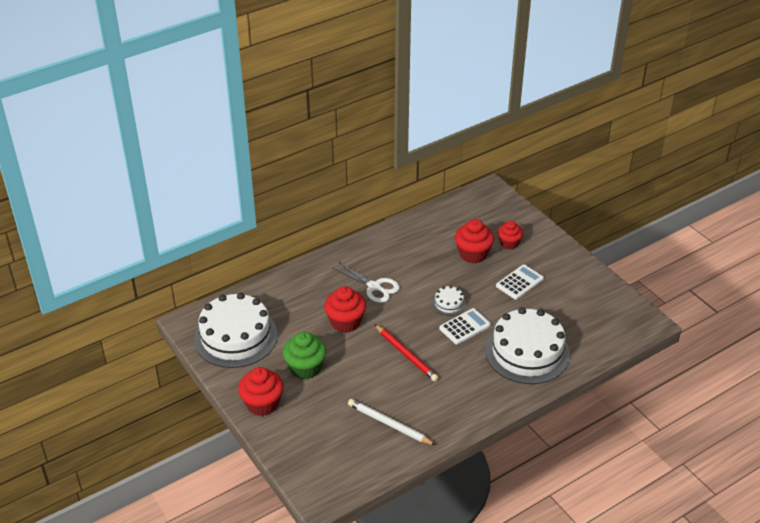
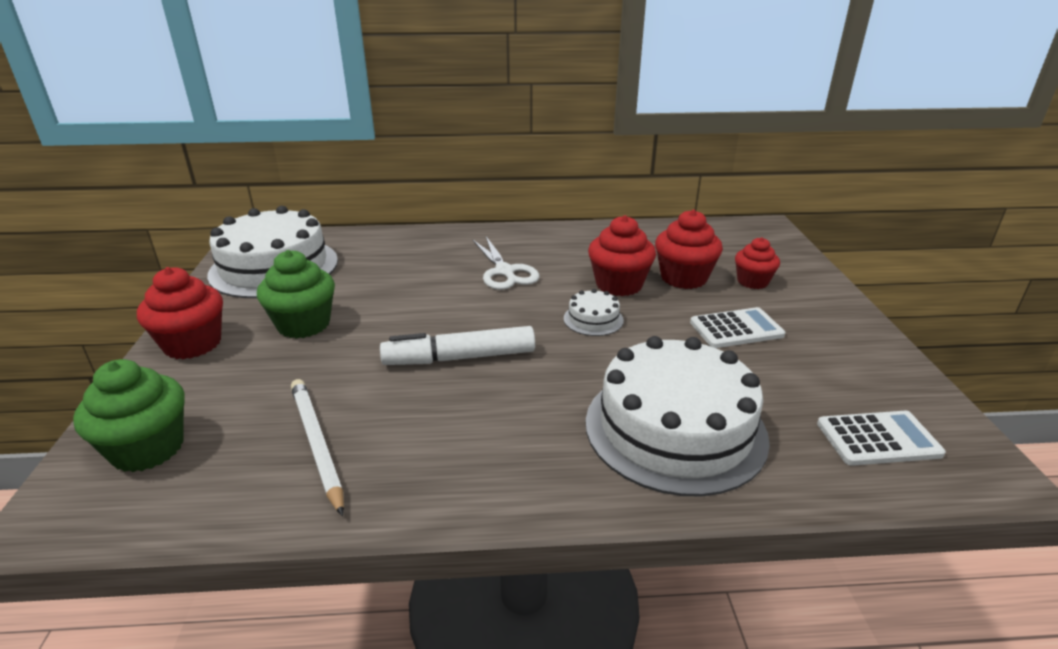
camera: 30 degrees right, 10 degrees down
(319, 458) = (148, 448): none -> green cupcake
(345, 322) = (421, 294): red cupcake -> red cupcake (619, 285)
(406, 354) = (460, 358): red pencil -> white marker
(465, 327) = (591, 355): white calculator -> white calculator (878, 439)

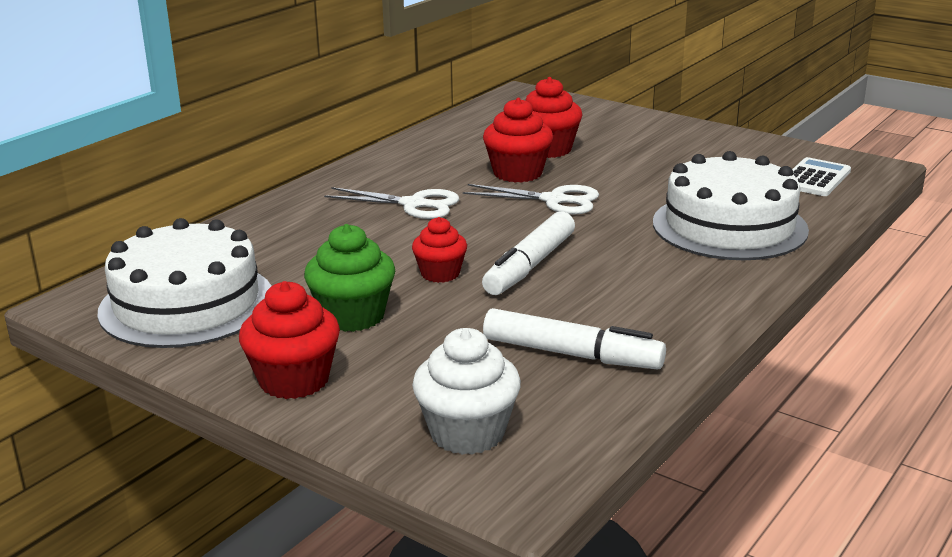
camera: 50 degrees left, 5 degrees down
(148, 448) = (467, 433): green cupcake -> white cupcake
(317, 444) = (571, 354): white pencil -> white marker
(593, 319) = (554, 200): white cake -> white scissors
(736, 329) = (646, 163): white calculator -> none
(752, 282) = (593, 132): red cupcake -> red cupcake (440, 274)

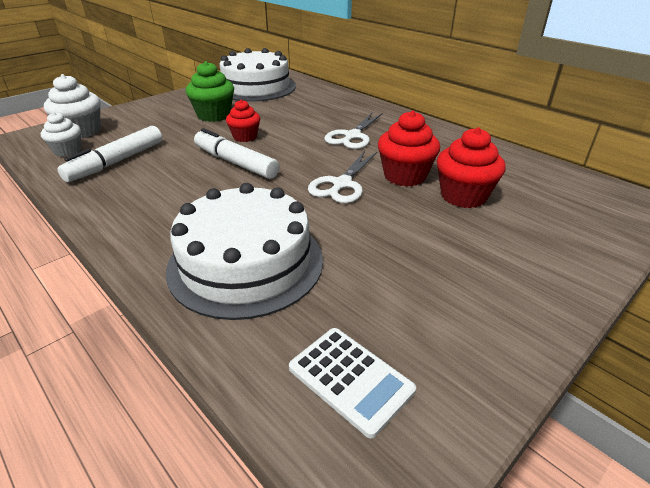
camera: 100 degrees right, 10 degrees up
(294, 380) = (166, 103): red cupcake -> none
(555, 415) = (68, 151): none -> white cupcake

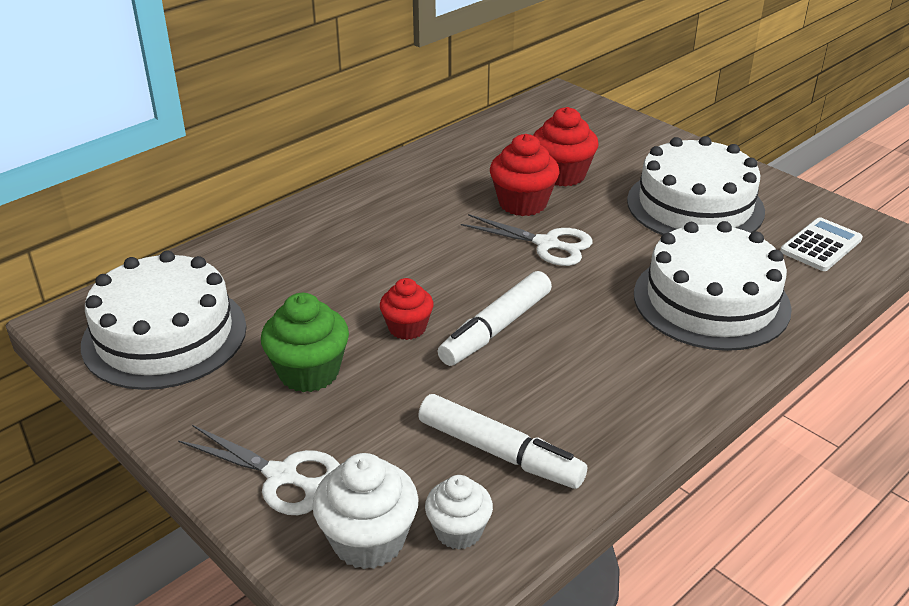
camera: 90 degrees left, 0 degrees up
(352, 136) = (410, 233): white scissors -> white scissors (281, 476)
(428, 274) = (695, 205): none -> white cake

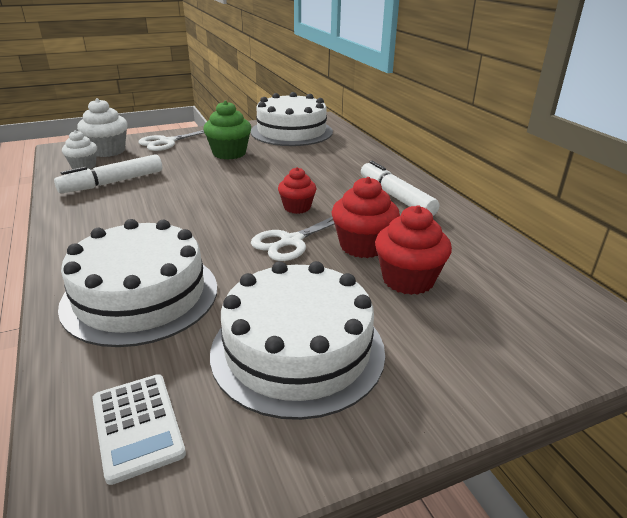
camera: 110 degrees right, 5 degrees down
(407, 328) = (239, 178): red cupcake -> red cupcake (297, 207)
(496, 328) = (210, 201): white marker -> white marker (396, 197)

